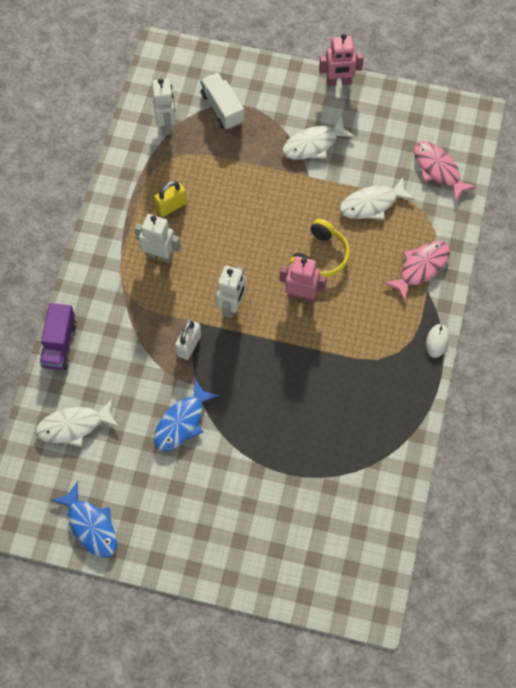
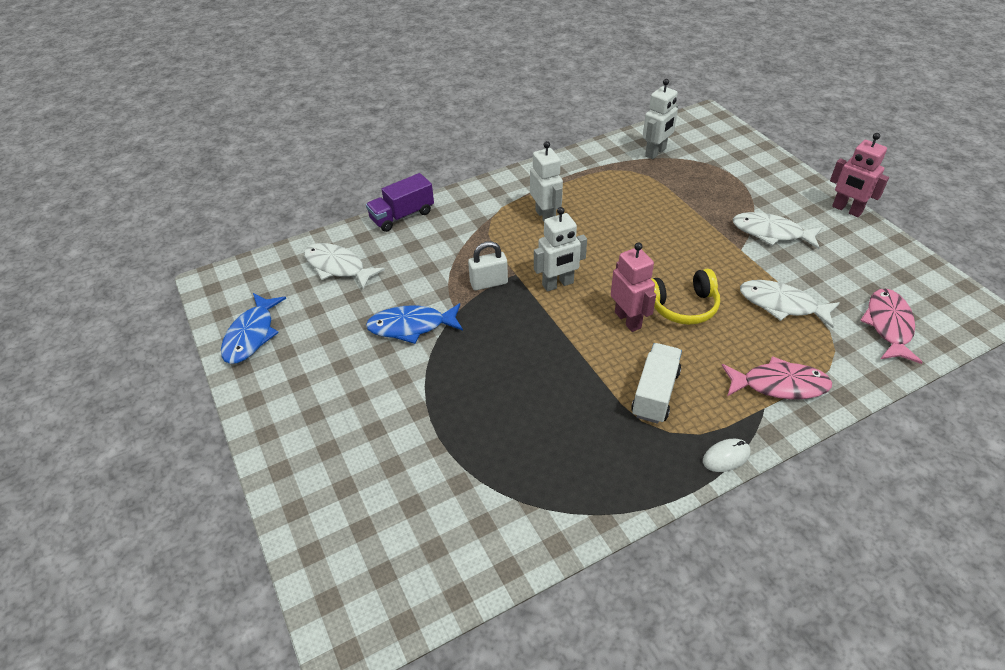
camera: 50 degrees right, 20 degrees down
(171, 206) = (595, 196): yellow padlock -> none
(222, 108) = (714, 168): white truck -> white truck (655, 393)

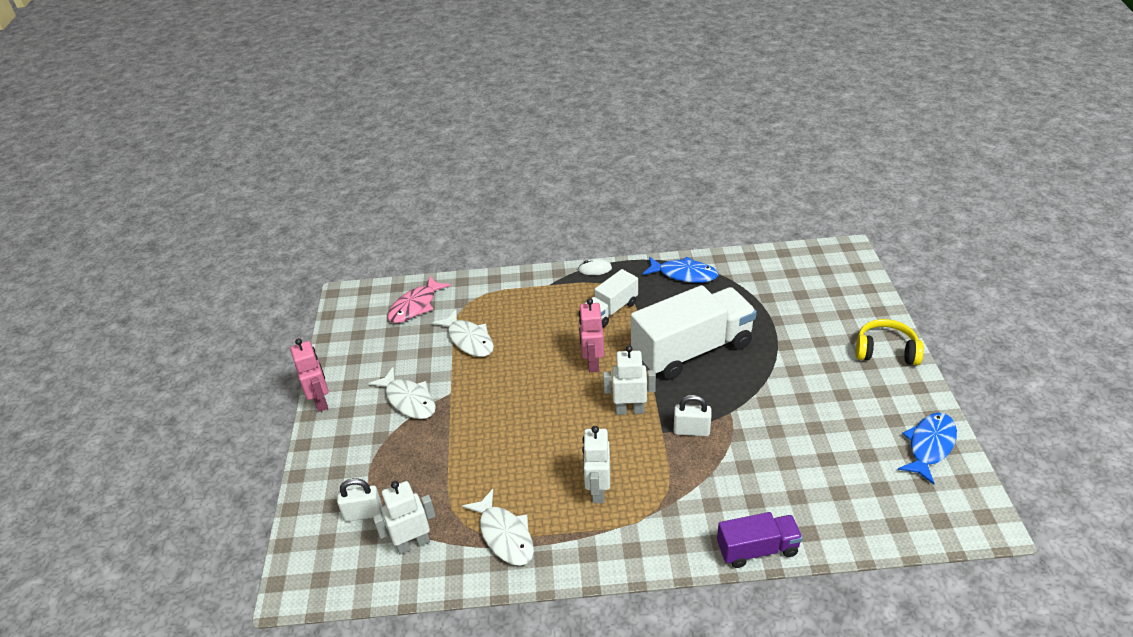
camera: 155 degrees left, 5 degrees down
(338, 267) = (841, 498): white fish -> white fish (504, 535)
(411, 326) = (776, 410): blue fish -> blue fish (684, 274)
(526, 368) = (692, 350): none -> white truck
(682, 306) = (542, 360): yellow headphones -> yellow headphones (886, 351)
(710, 156) = (363, 513): none -> white padlock
(779, 385) = (526, 293): pink fish -> none

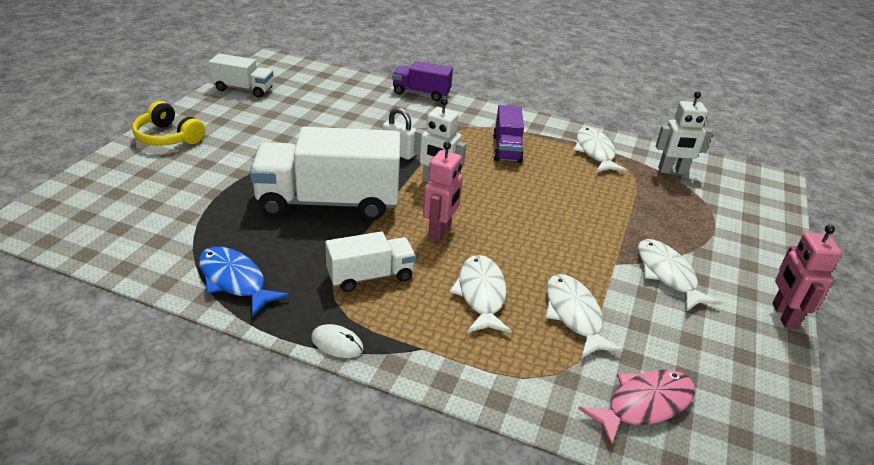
camera: 160 degrees left, 5 degrees down
(363, 513) = (718, 202): white padlock -> none
(534, 328) = (481, 294): none -> white fish
(597, 490) = (507, 149): white robot -> purple truck
(929, 446) = (243, 89): blue fish -> white truck

